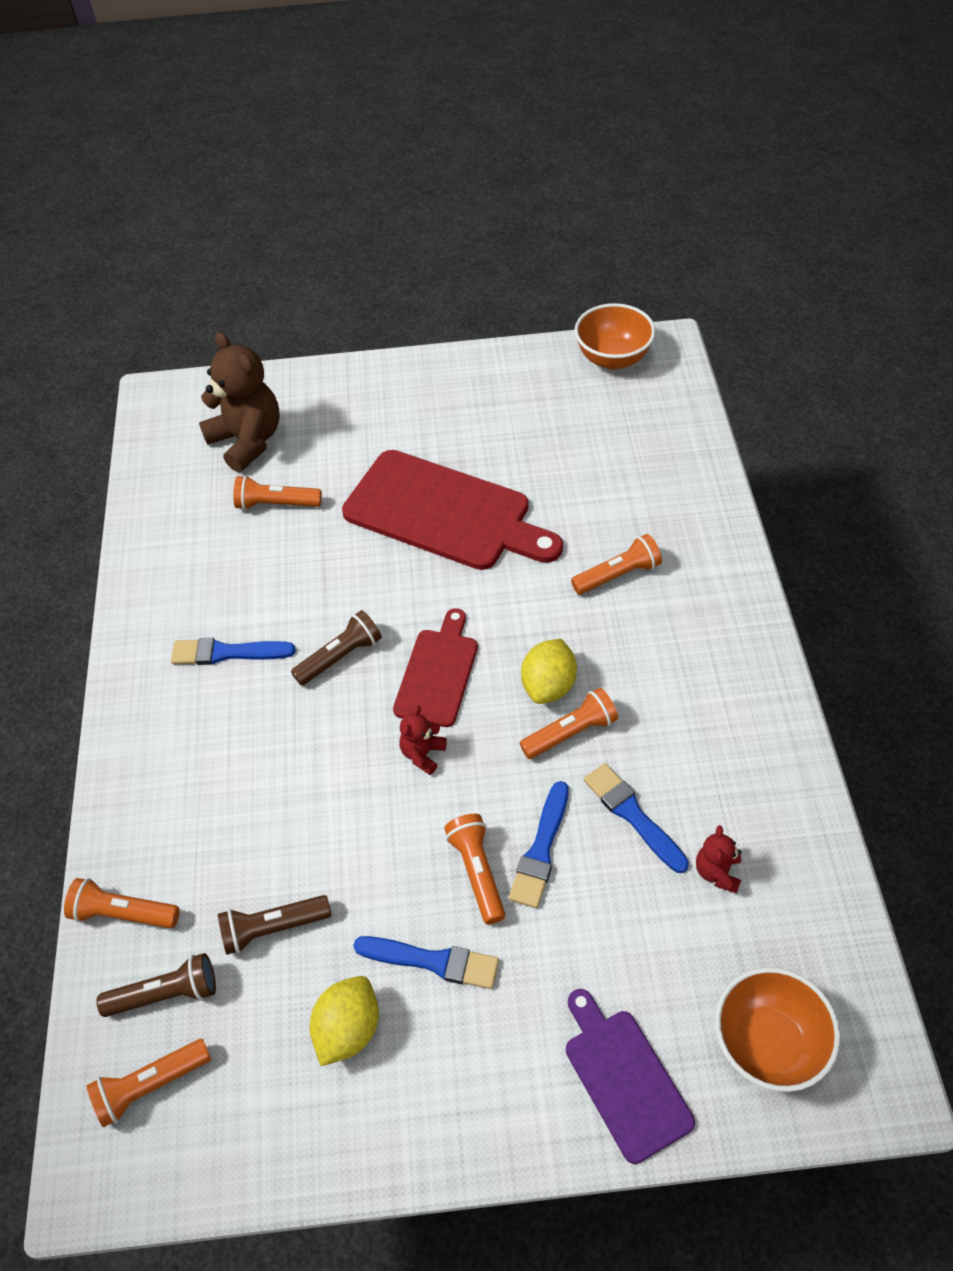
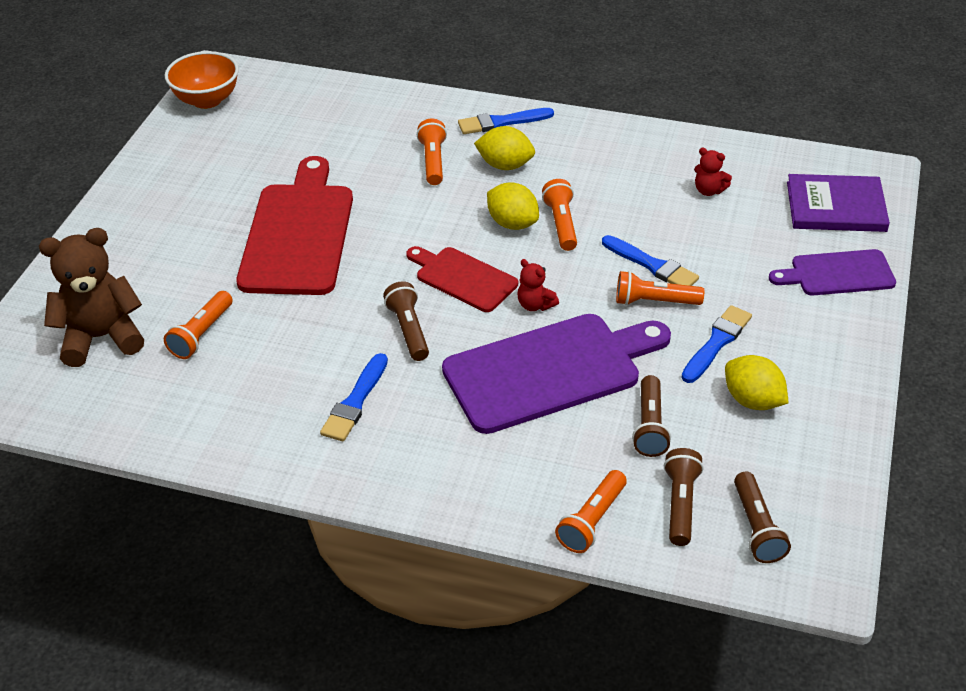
camera: 70 degrees left, 10 degrees down
(150, 1085) = (757, 528): orange flashlight -> brown flashlight
(325, 802) = (549, 371): none -> purple cutting board
(444, 513) = (298, 233): red cutting board -> red cutting board turned 45 degrees counterclockwise
(633, 815) = (646, 214): blue brush -> blue brush (501, 122)
(647, 642) = (505, 165): none -> yellow lemon
(767, 1043) = (836, 207): orange bowl -> purple book

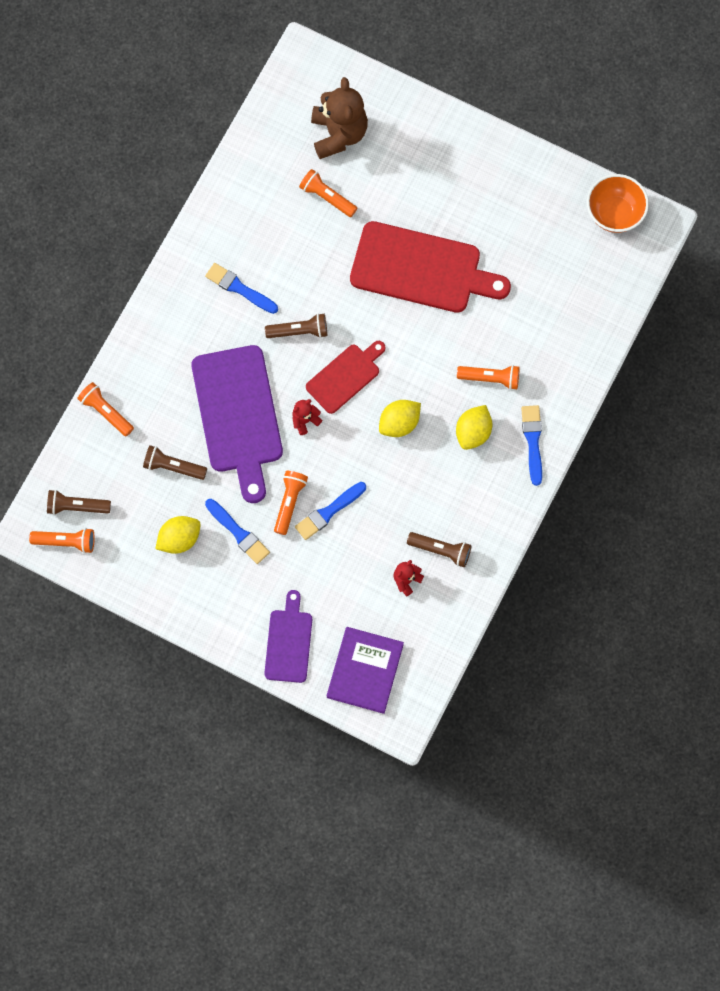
camera: 100 degrees right, 30 degrees up
(561, 224) = (390, 458): orange flashlight -> orange flashlight (66, 542)
(680, 504) = (105, 467): brown flashlight -> brown flashlight (441, 550)

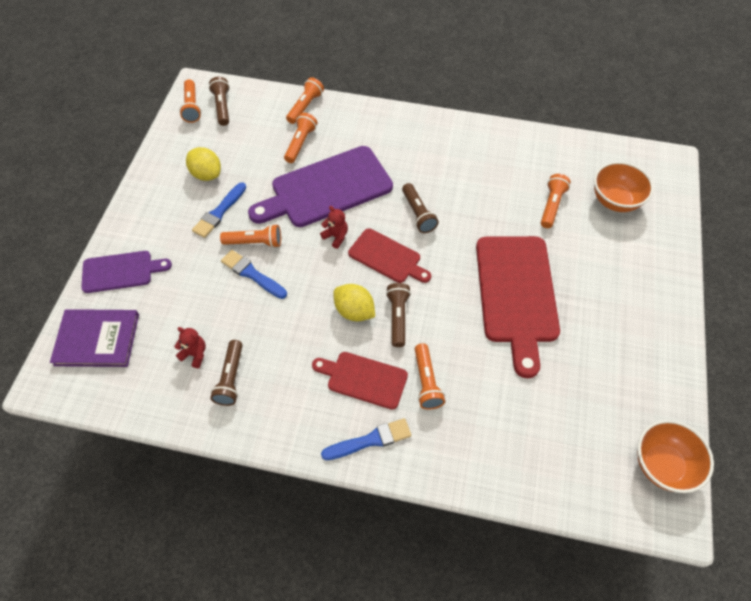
camera: 75 degrees right, 15 degrees down
(163, 429) = (300, 143): none -> orange flashlight
(173, 467) = (269, 156): brown flashlight -> brown flashlight (398, 317)
(239, 288) = (441, 164): blue brush -> none
(338, 134) = (615, 201): brown teddy bear -> orange bowl
(473, 432) = (363, 379): yellow lemon -> red cutting board

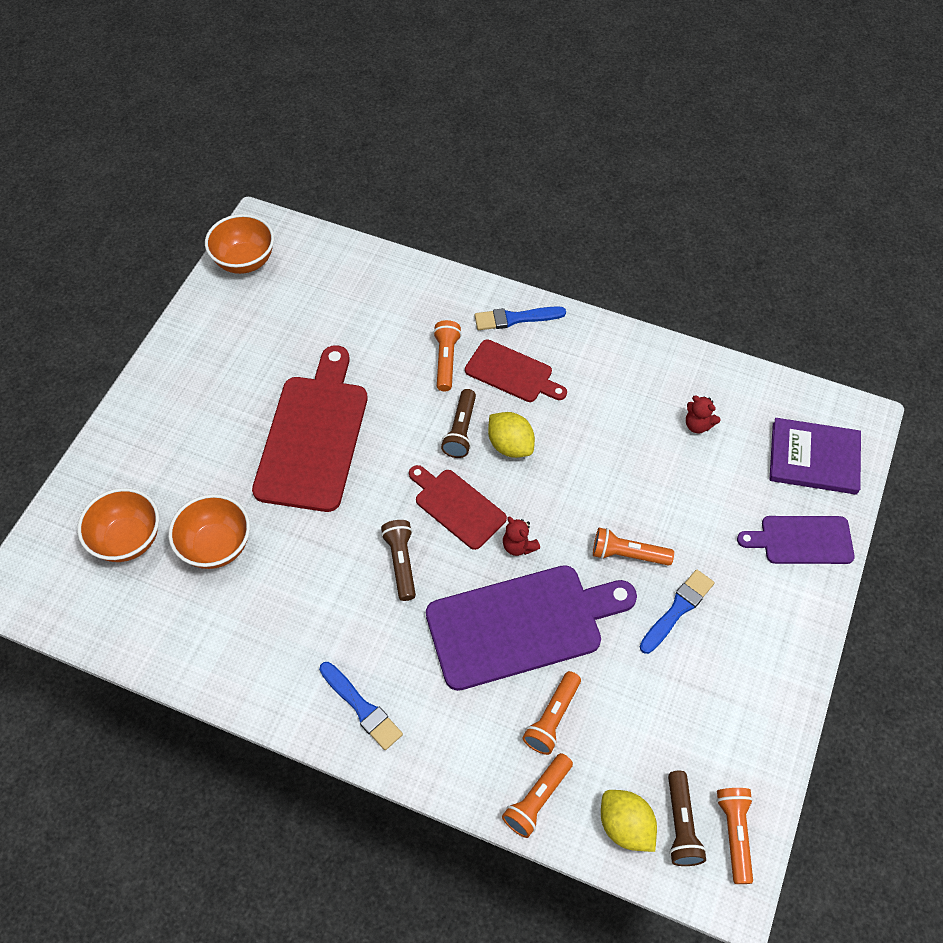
camera: 170 degrees left, 0 degrees up
(206, 174) = (700, 681): yellow lemon -> yellow lemon (625, 826)
(231, 378) = (656, 394): brown flashlight -> none
(252, 274) = (631, 510): blue brush -> blue brush (362, 708)
(551, 205) = (216, 546): orange flashlight -> orange bowl

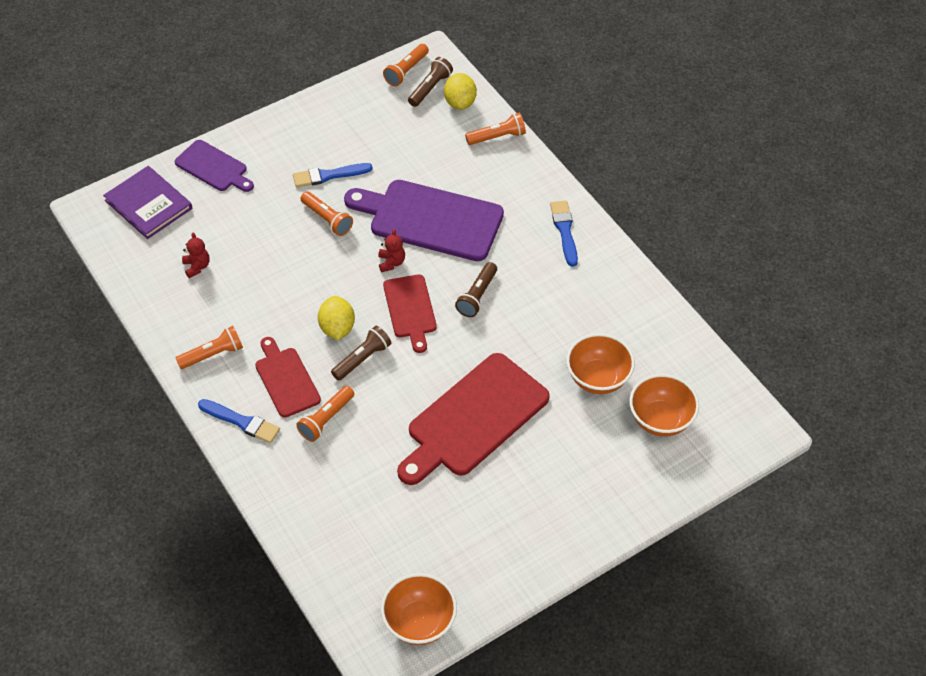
camera: 145 degrees left, 5 degrees down
(552, 718) = (455, 166): orange flashlight -> orange flashlight (213, 354)

